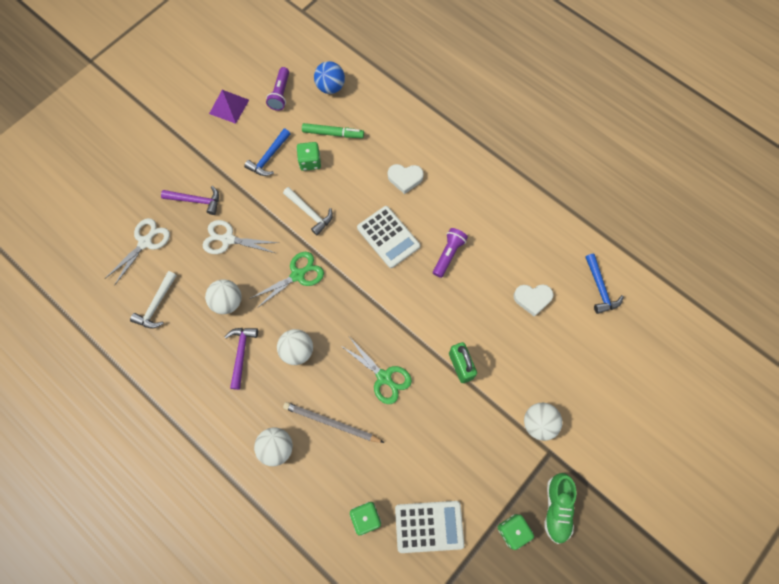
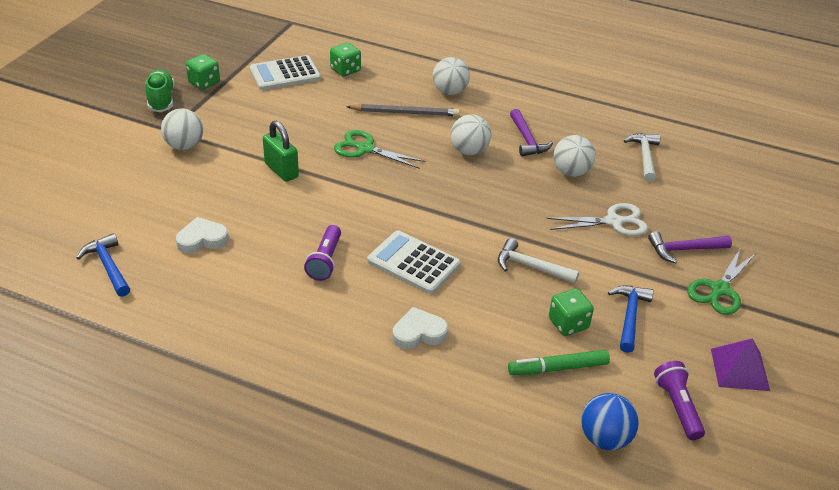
camera: 160 degrees right, 30 degrees down
(145, 242) = (706, 201): white scissors -> none
(298, 275) = (507, 207): green scissors -> green scissors (719, 290)

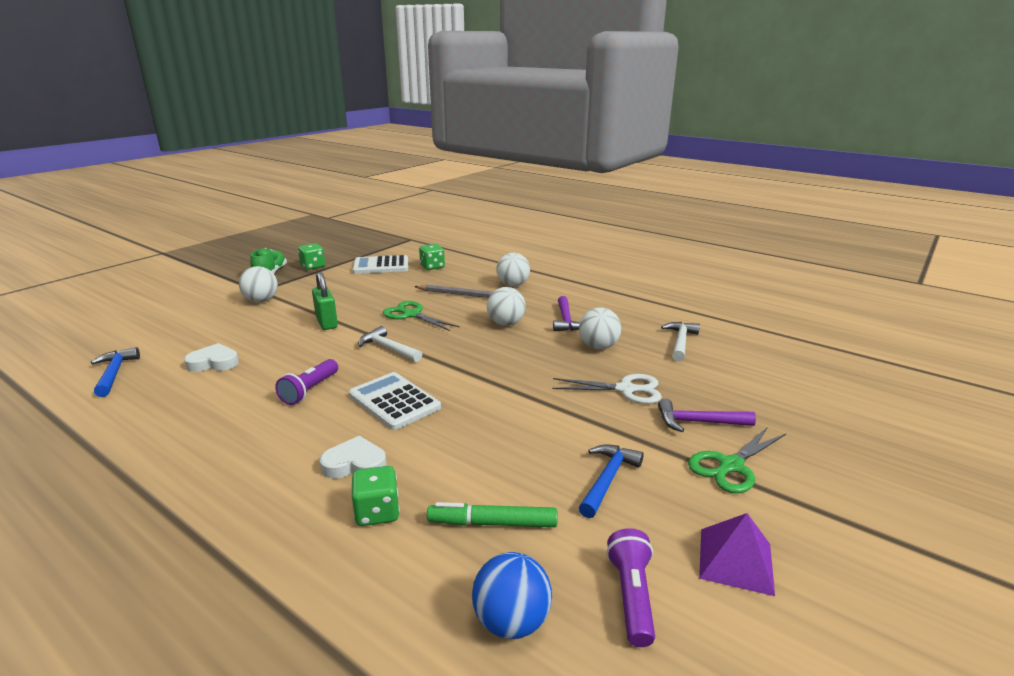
camera: 15 degrees right, 15 degrees down
(530, 267) = (515, 418): white hammer -> white hammer (388, 348)
(568, 324) = (529, 477): green dice -> green dice (377, 512)

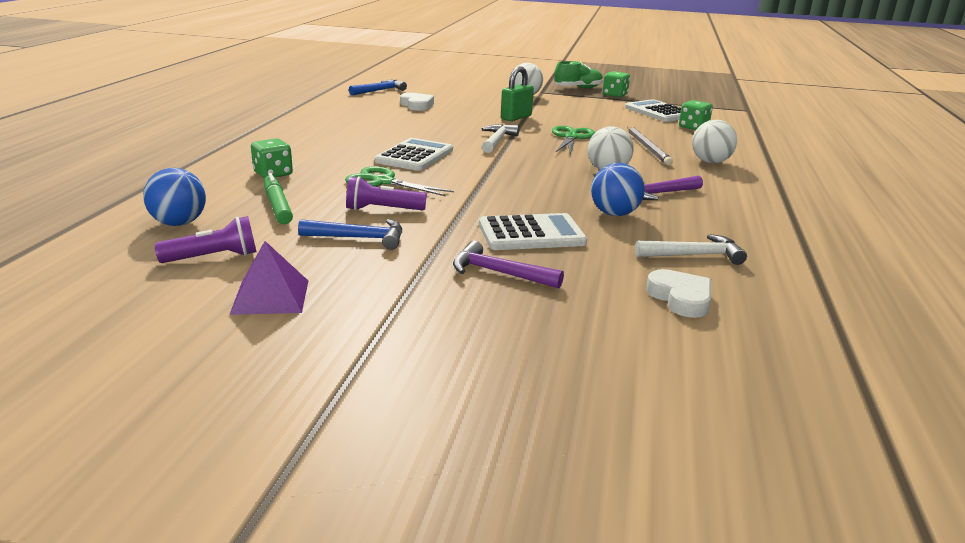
camera: 65 degrees right, 0 degrees up
(309, 390) = (406, 132): purple flashlight -> purple flashlight (382, 210)
(355, 464) = (323, 160): white heart -> white heart (680, 298)
(598, 347) = (614, 214): white ball -> blue ball
(625, 389) = (531, 234): white scissors -> white calculator
(698, 422) = (498, 273): purple hammer -> purple hammer turned 45 degrees counterclockwise
(731, 466) = (424, 292): green scissors -> green scissors (383, 182)

